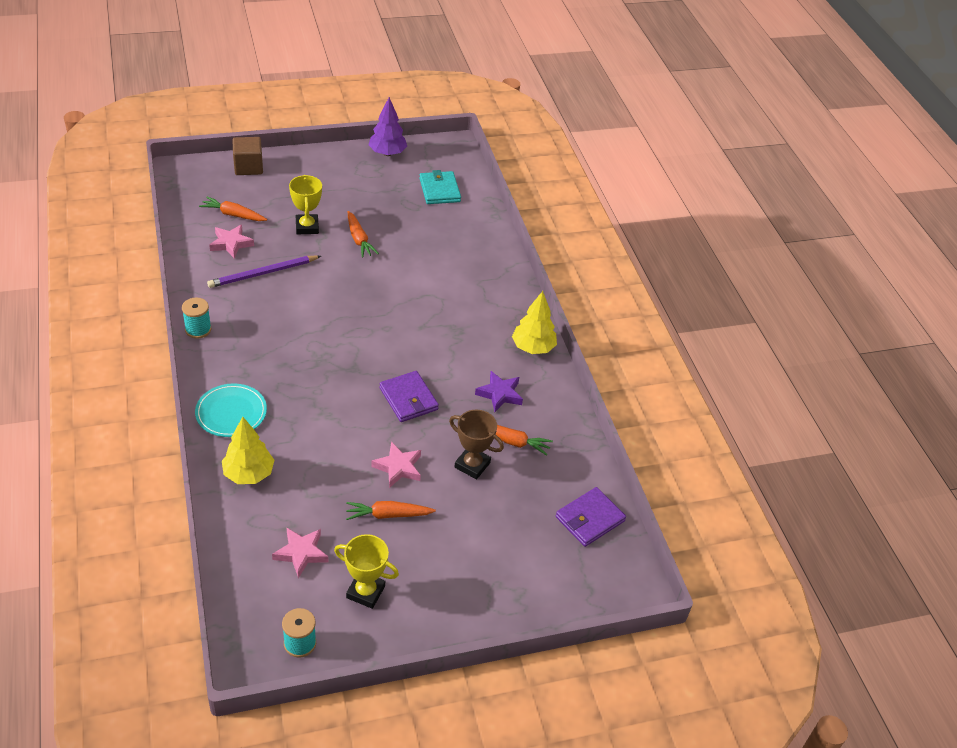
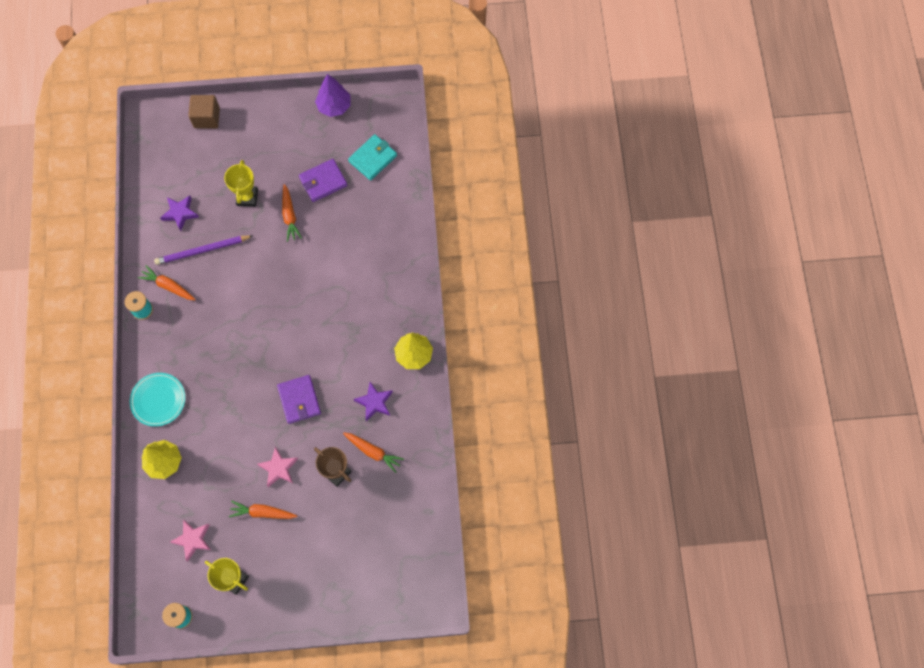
camera: 15 degrees right, 25 degrees up
(231, 243) = (180, 213): pink star -> purple star
(233, 215) = (186, 178): orange carrot -> orange carrot (168, 286)
(439, 190) = (373, 158): turquoise wallet -> turquoise wallet turned 45 degrees clockwise
(590, 519) = (417, 535): purple wallet -> purple wallet (323, 181)

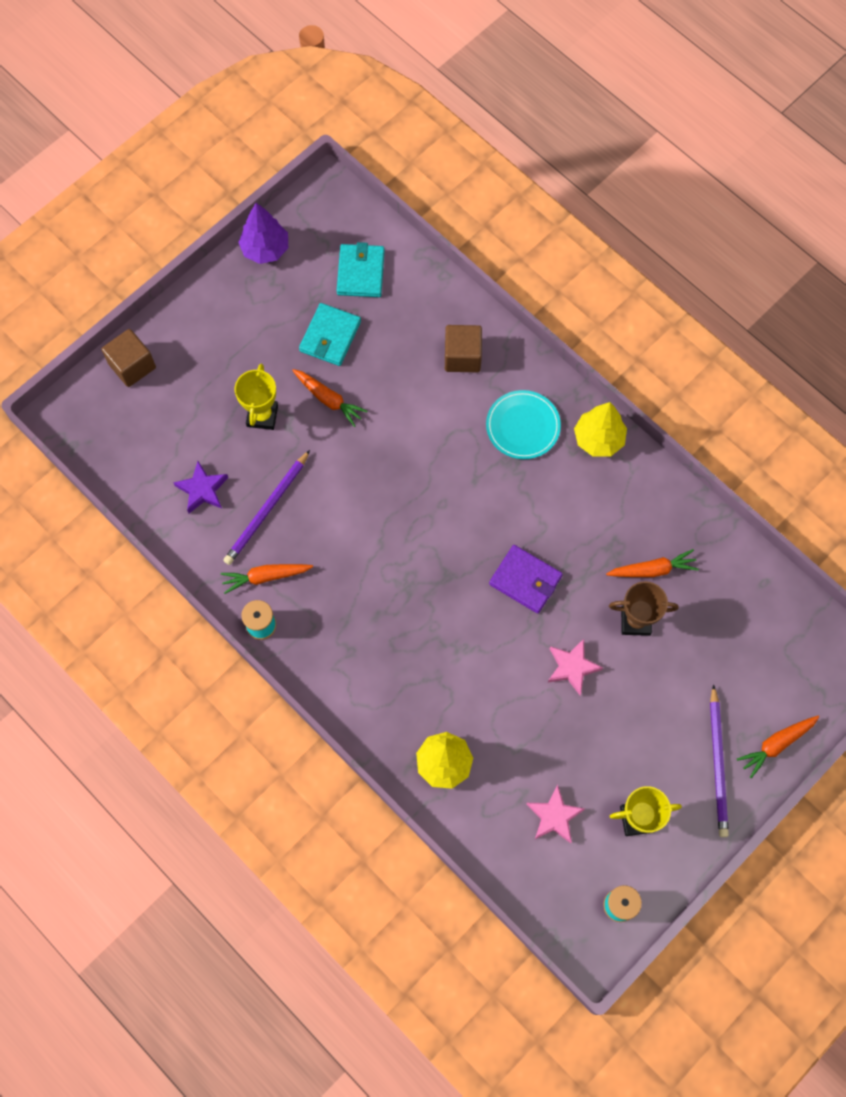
camera: 40 degrees left, 0 degrees up
(158, 400) = (373, 705): turquoise plate -> turquoise plate (523, 426)
(247, 197) = (262, 416): yellow trophy -> yellow trophy turned 45 degrees clockwise
(262, 512) = (599, 726): orange carrot -> orange carrot (776, 744)
(305, 588) = (718, 764): none -> purple pencil
(323, 181) = (330, 336): purple wallet -> turquoise wallet
(374, 402) = (605, 519): purple star -> none
(383, 249) = (462, 356): none -> brown cube

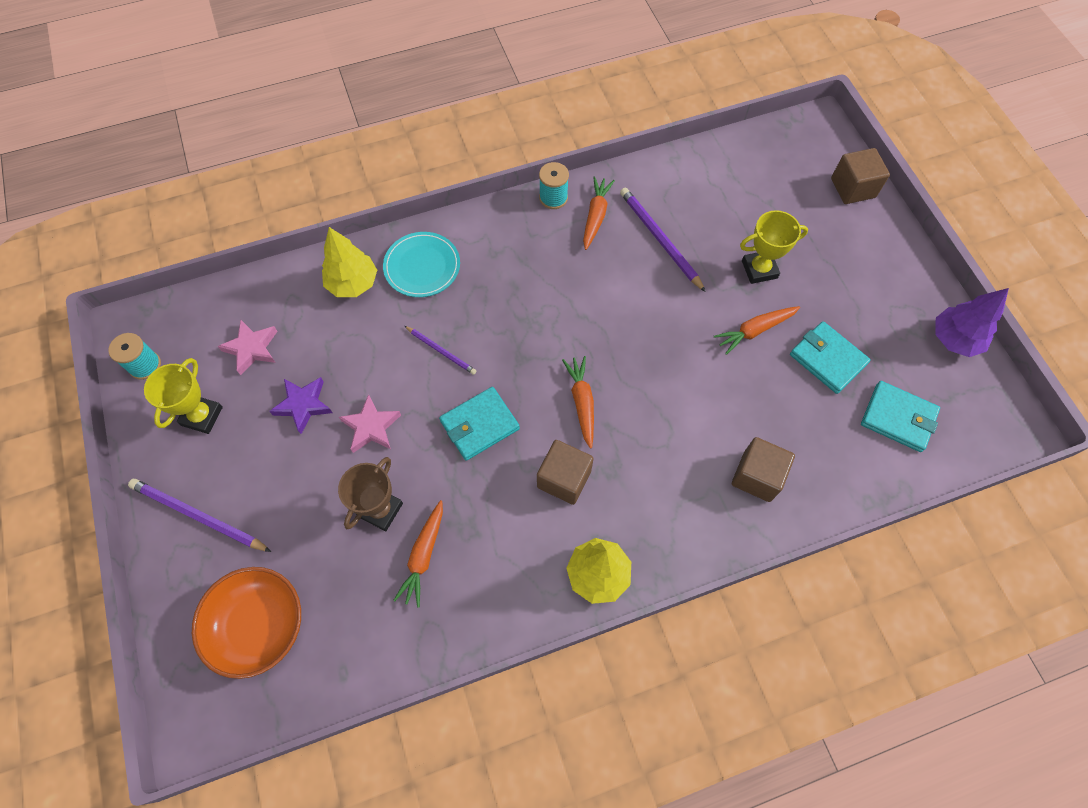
camera: 115 degrees right, 5 degrees down
(202, 489) = (702, 199): purple star -> purple star (303, 405)
(262, 416) = (759, 269): yellow trophy -> yellow trophy turned 45 degrees counterclockwise
(473, 646) = (441, 351): none -> purple pencil
(523, 426) = (648, 500): turquoise plate -> turquoise plate (422, 266)
(525, 580) = (479, 425): purple wallet -> turquoise wallet
(537, 494) = (564, 479): none -> brown cube
(768, 663) = (258, 625): none -> orange bowl
(776, 744) = (177, 585): orange carrot -> orange carrot (582, 402)

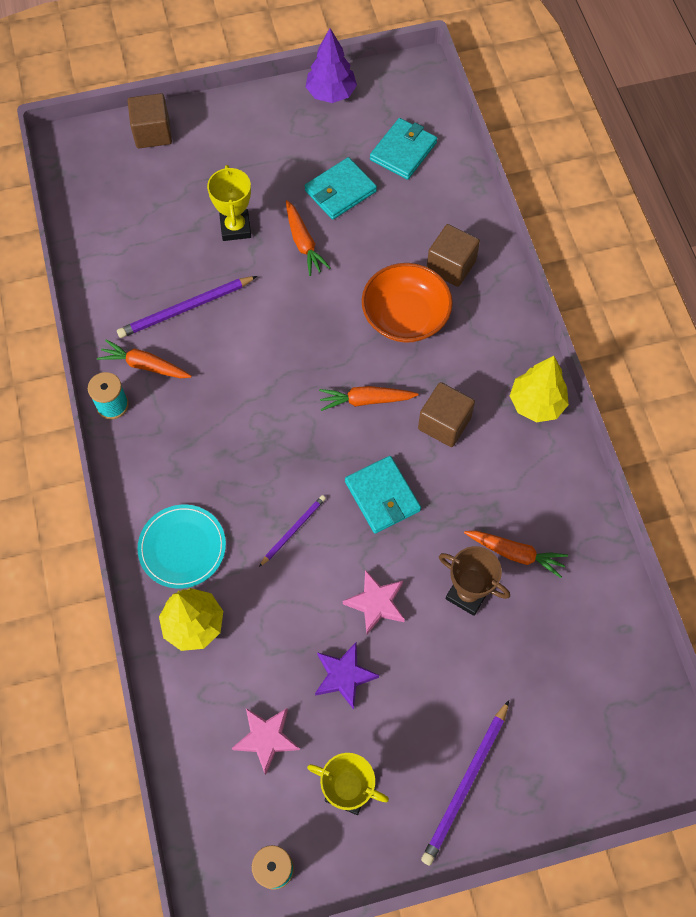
camera: 85 degrees left, 0 degrees up
(258, 625) = (580, 711): orange bowl -> orange bowl (405, 316)

